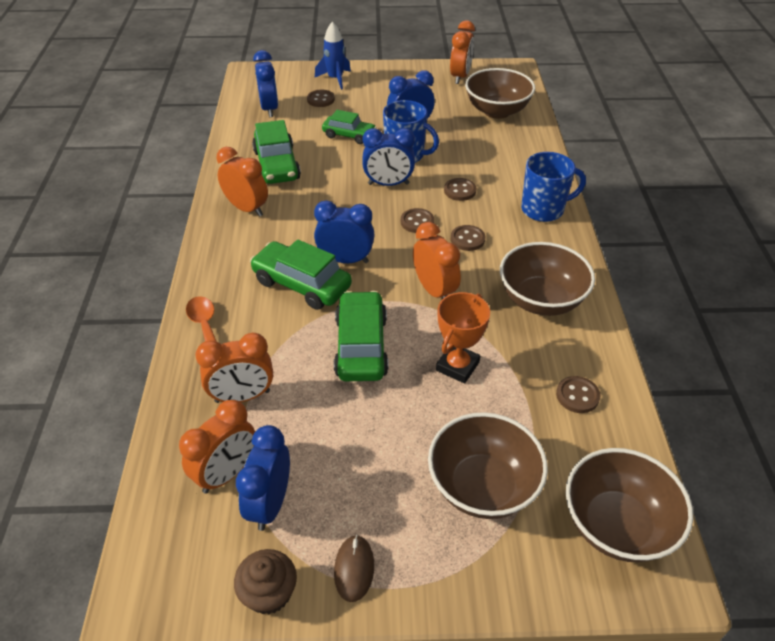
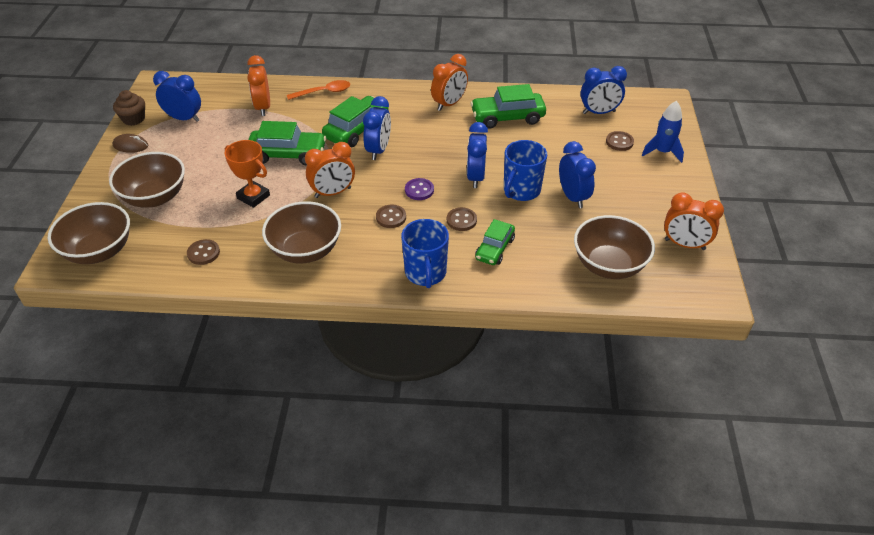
camera: 95 degrees right, 0 degrees up
(227, 473) = (210, 104): orange clock -> none
(349, 135) = (555, 157): green car -> green car (494, 249)
(417, 222) = (419, 190): brown button -> purple button

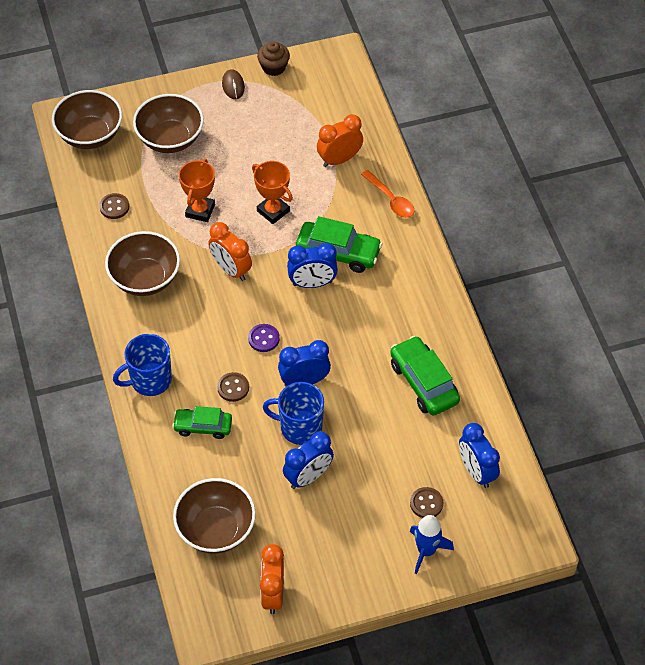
camera: 70 degrees right, 10 degrees up
(184, 118) = (292, 105): blue clock -> none
(287, 154) = (273, 211): green car -> orange trophy
(391, 217) = (214, 328): brown button -> none
(449, 104) = (423, 320): orange clock -> none

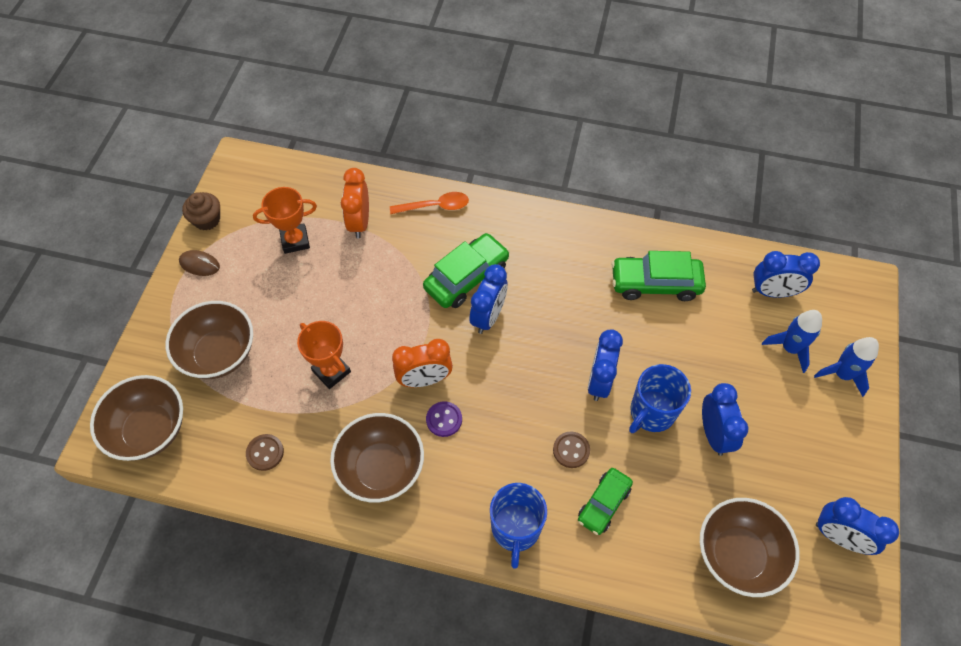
camera: 60 degrees left, 5 degrees up
(263, 339) = (527, 392): purple button -> purple button (444, 419)
(273, 211) = (379, 307): orange trophy -> orange trophy (295, 241)
(273, 594) = (839, 537): orange clock -> blue clock
(426, 503) = (789, 348): brown button -> blue rocket

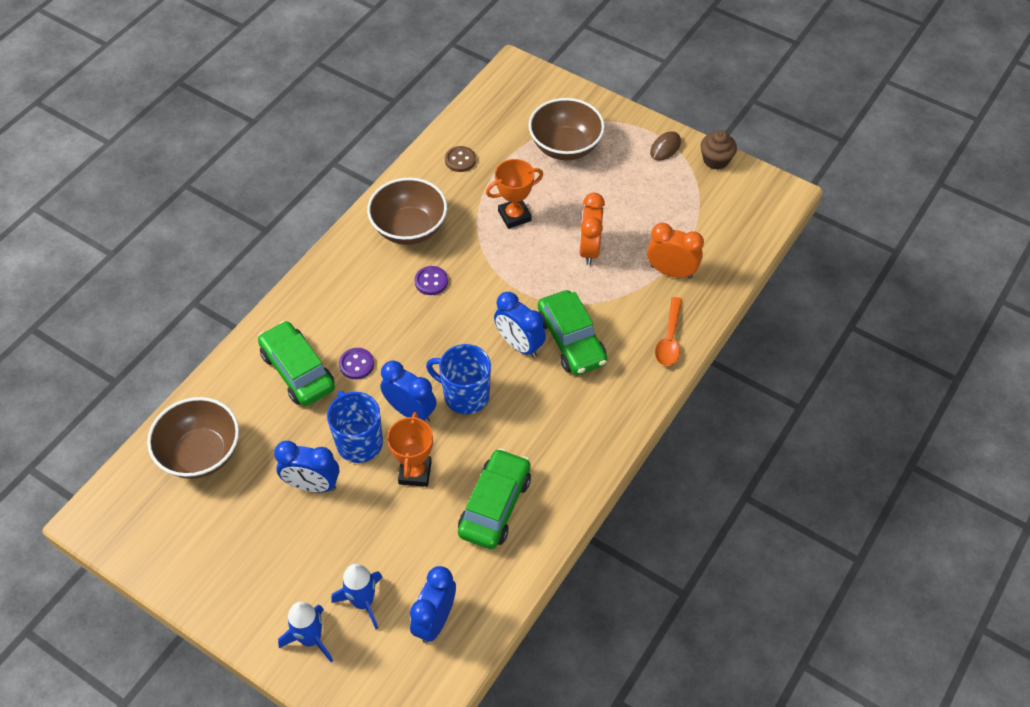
camera: 110 degrees right, 5 degrees down
(150, 430) = (514, 97): brown bowl -> none
(295, 241) = (667, 218): orange trophy -> orange trophy (415, 472)
(424, 379) = (476, 278): orange clock -> orange clock (589, 249)
(515, 529) = (311, 302): blue mug -> blue mug (465, 395)
(571, 450) = (356, 364): brown button -> purple button
(603, 504) = (298, 371): green car -> green car, size x1.54
(839, 537) = (168, 544): blue clock -> none

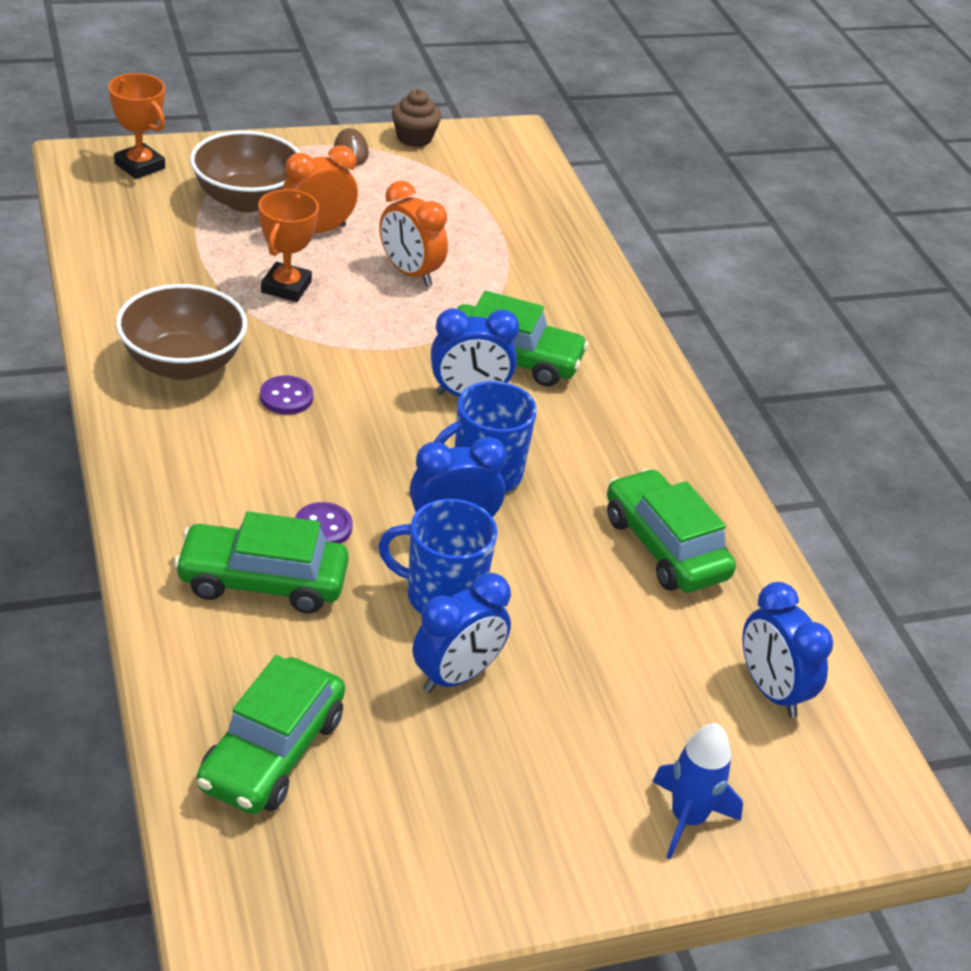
camera: 55 degrees left, 15 degrees down
(201, 454) = (272, 752): brown bowl -> green car
(363, 602) = (682, 736): blue rocket -> none
(415, 472) = (544, 579): orange trophy -> orange trophy (139, 166)
(460, 160) = (144, 270): brown button -> none
(669, 339) = (596, 301): orange spoon -> none
(671, 272) = (514, 247): orange clock -> orange clock (318, 230)

